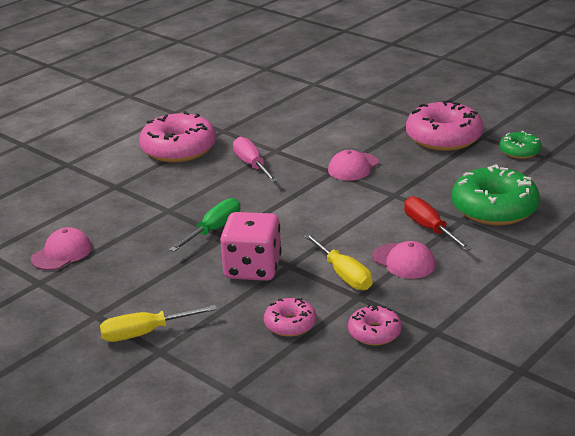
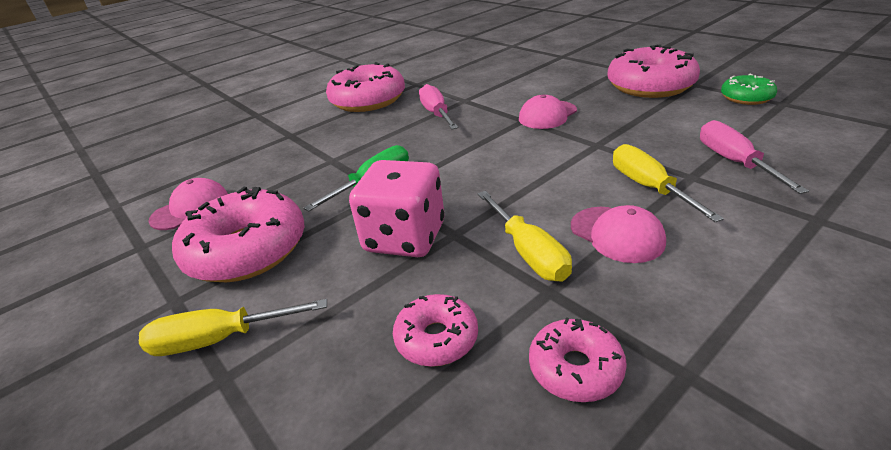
camera: 10 degrees right, 5 degrees up
(132, 281) = (247, 250): none -> pink donut
(430, 229) = (649, 187): red screwdriver -> yellow screwdriver
(494, 209) = (734, 162): green donut -> pink screwdriver

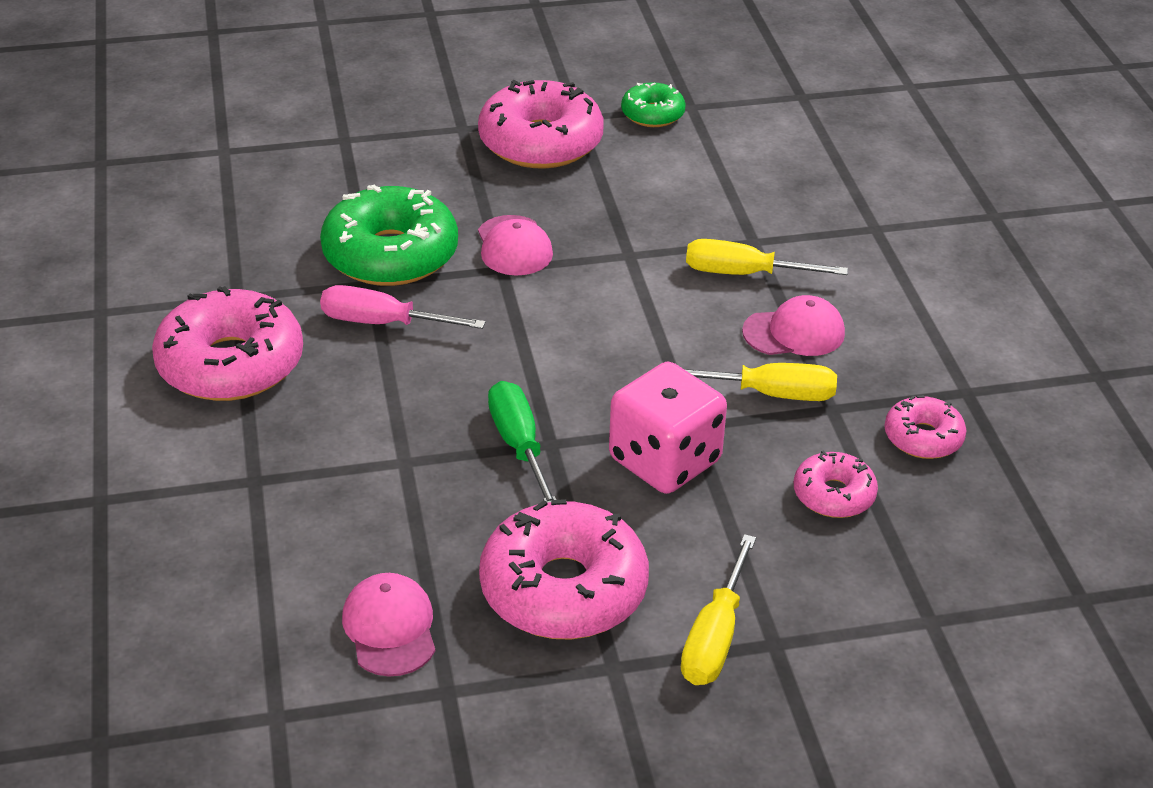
camera: 65 degrees left, 5 degrees up
(492, 95) = (390, 254): none -> green donut
(734, 162) = (758, 205): pink screwdriver -> none

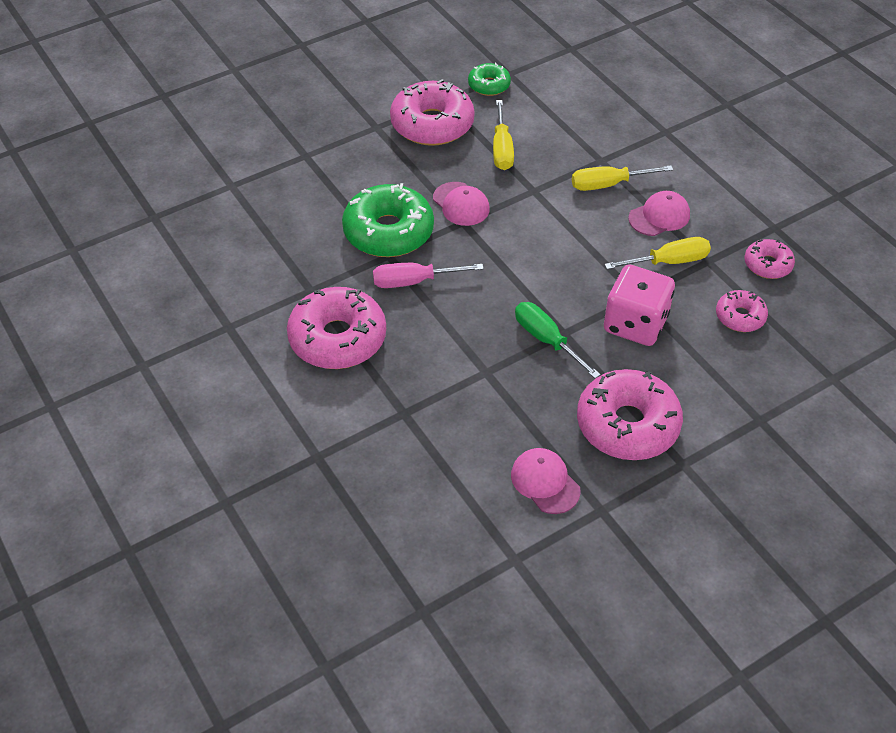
camera: 20 degrees left, 10 degrees up
(715, 636) = (726, 426): yellow screwdriver -> yellow screwdriver (502, 149)

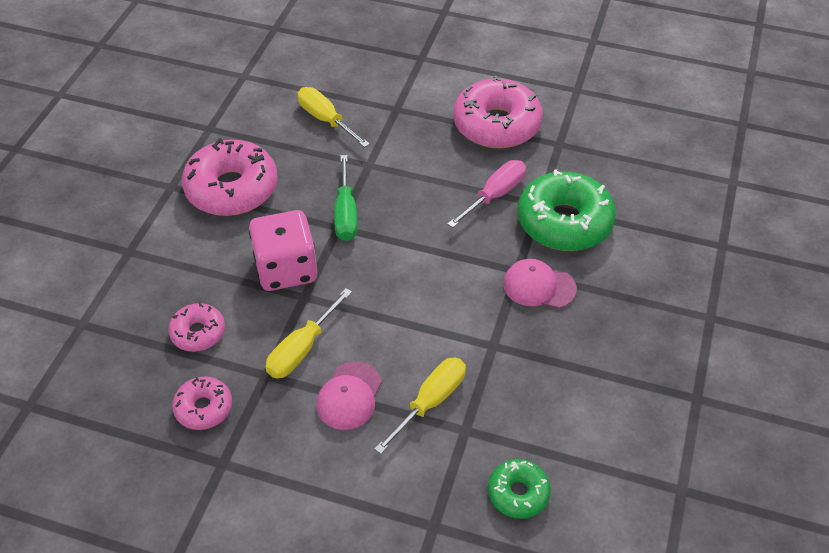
camera: 140 degrees right, 0 degrees up
(432, 124) = (668, 357): pink donut -> none
(489, 85) = (680, 453): green donut -> green donut (518, 493)
(502, 149) = (572, 374): yellow screwdriver -> yellow screwdriver (326, 120)
(545, 482) = (261, 122): pink cap -> none
(547, 340) = (346, 213): green screwdriver -> green screwdriver turned 75 degrees clockwise

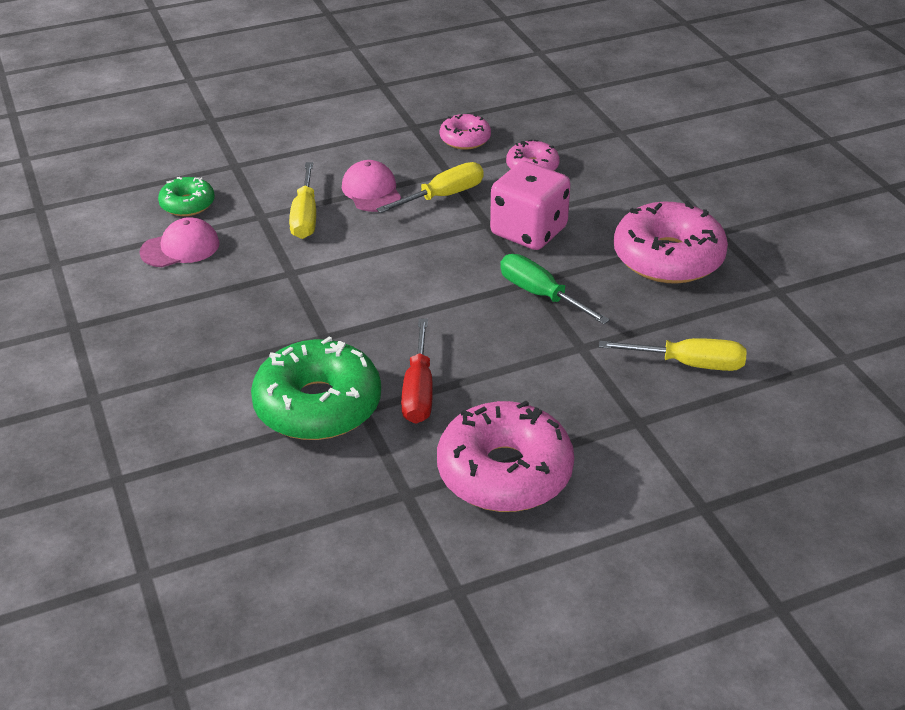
camera: 140 degrees right, 10 degrees down
(302, 348) = (443, 196): yellow screwdriver -> yellow screwdriver turned 60 degrees clockwise
(494, 195) = (418, 390): pink screwdriver -> red screwdriver
(539, 286) = (291, 334): pink cap -> pink cap (180, 248)

